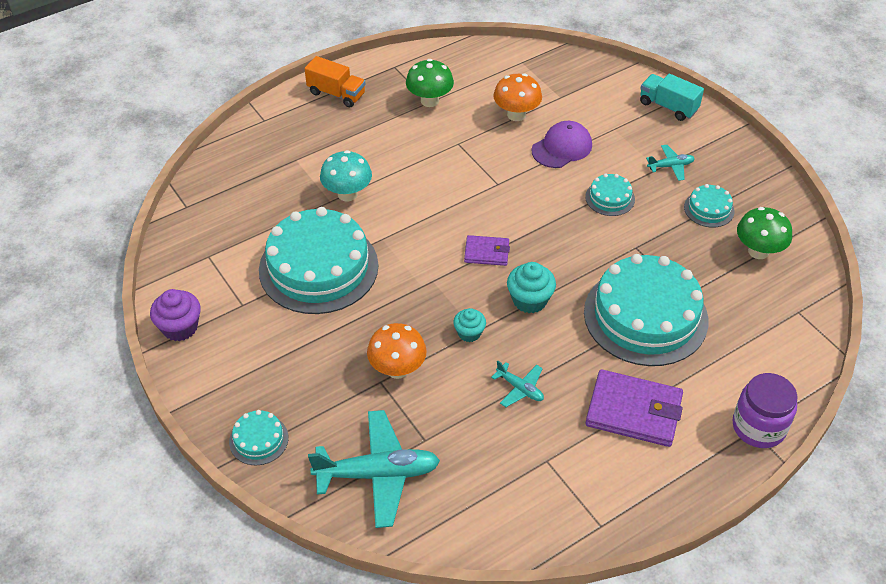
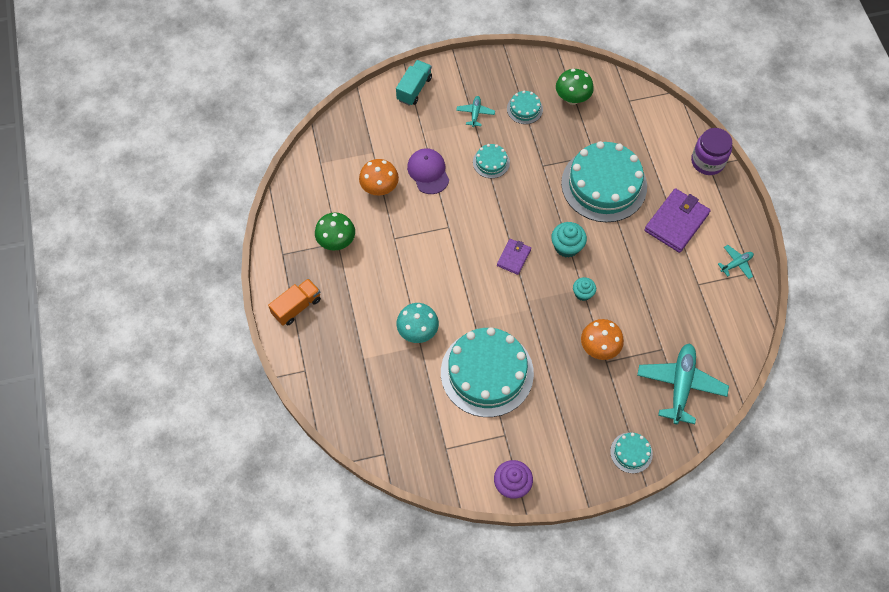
camera: 70 degrees left, 15 degrees up
(520, 388) = (639, 279): turquoise plane -> turquoise plane (736, 264)
(668, 106) = (414, 89): turquoise truck -> turquoise truck turned 150 degrees clockwise

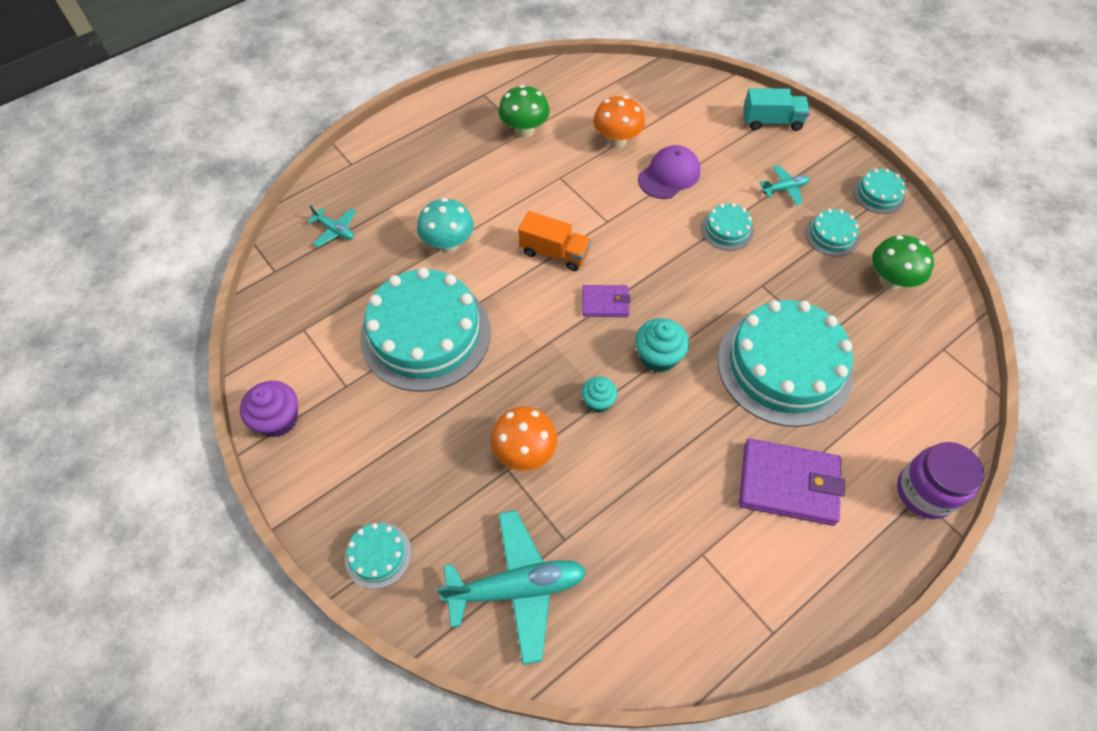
camera: 65 degrees right, 5 degrees down
(297, 307) = (425, 129): orange truck -> orange truck (554, 253)
(506, 66) = (878, 194): none -> turquoise cake
(736, 264) = (773, 601): turquoise plane -> turquoise plane (335, 230)

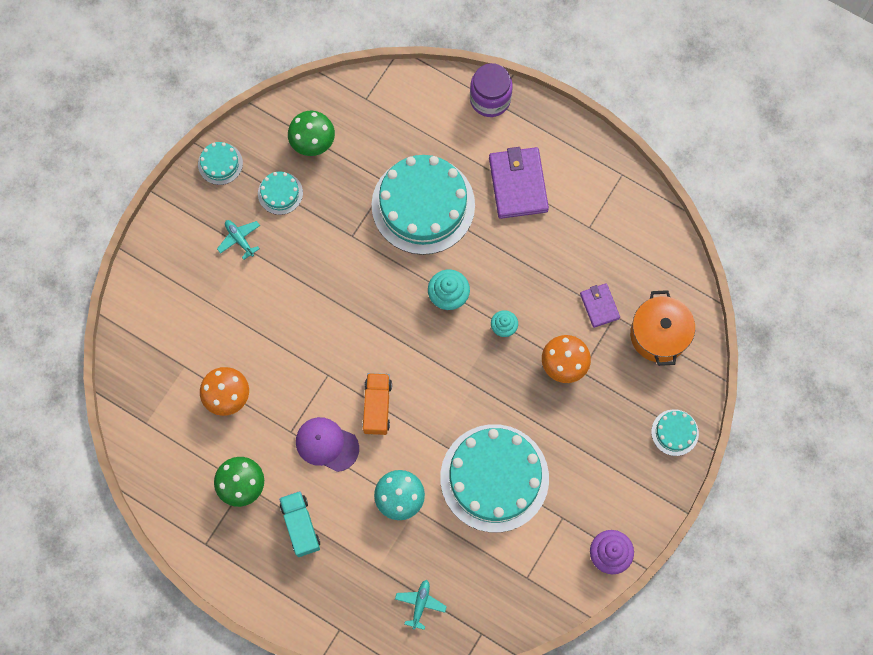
camera: 110 degrees left, 15 degrees up
(517, 588) = (658, 334): turquoise plane -> orange pot
(605, 303) = (413, 350): purple wallet -> purple wallet (599, 306)
(669, 175) = (256, 338): purple cap -> purple cap (327, 444)
(727, 229) = (303, 275): turquoise cake -> none
(772, 121) = (157, 266): turquoise truck -> turquoise truck (300, 526)

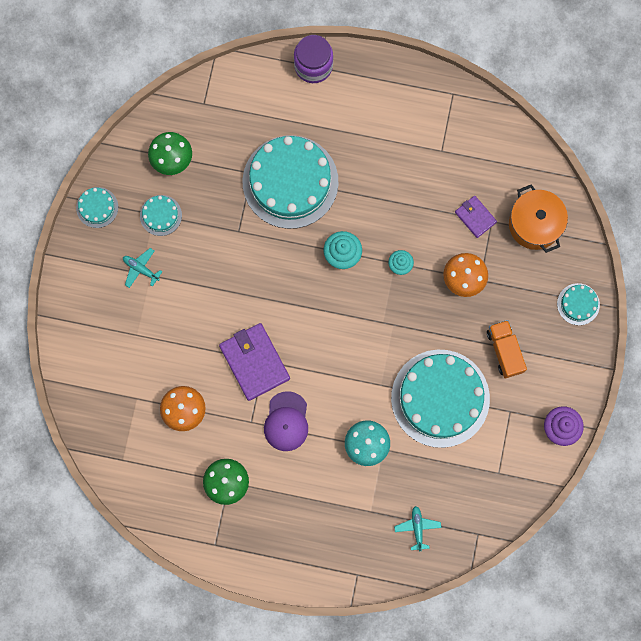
camera: 20 degrees left, 5 degrees up
(300, 526) = (291, 499): turquoise truck -> none
(327, 444) = (286, 421): purple cap -> purple cap turned 90 degrees counterclockwise
(377, 407) = (317, 373): orange truck -> orange truck (504, 351)
(518, 184) = (366, 134): purple wallet -> purple wallet (254, 362)

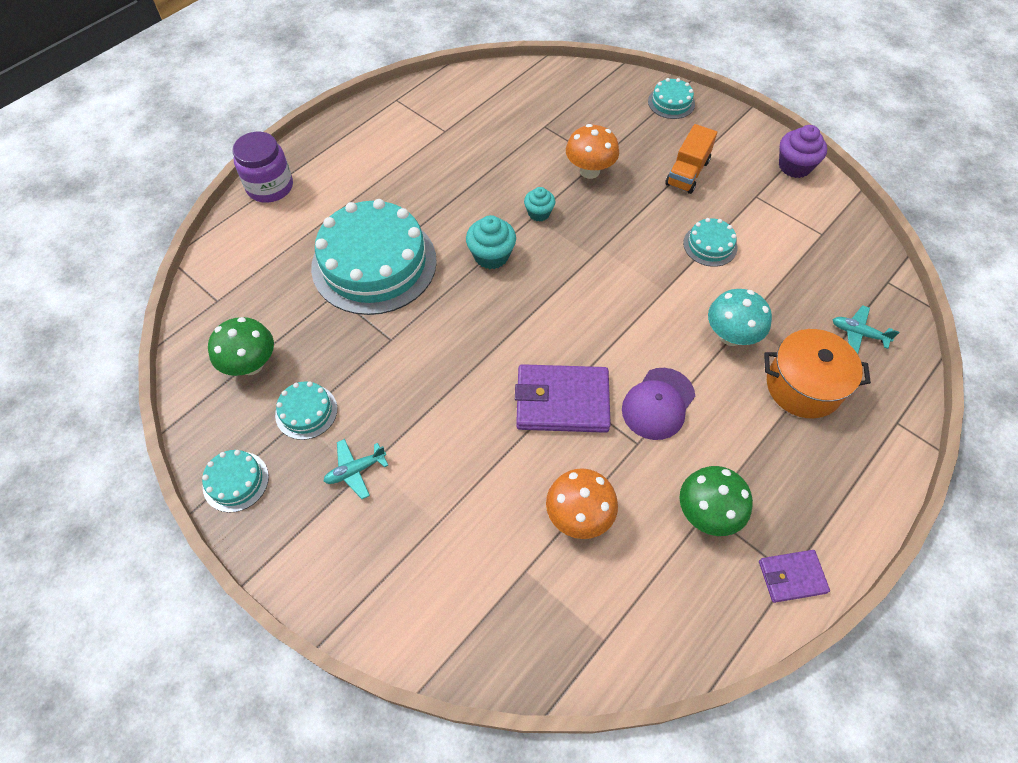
camera: 60 degrees left, 20 degrees down
(286, 421) = (658, 404): purple cap -> purple cap turned 90 degrees clockwise
(440, 398) = (710, 245): turquoise cake -> turquoise cake, size x0.44
(475, 217) = (531, 135): purple wallet -> purple wallet (792, 577)
(504, 351) = (687, 173): orange truck -> orange truck turned 75 degrees counterclockwise
(534, 224) = (570, 99): orange pot -> orange pot (803, 386)

